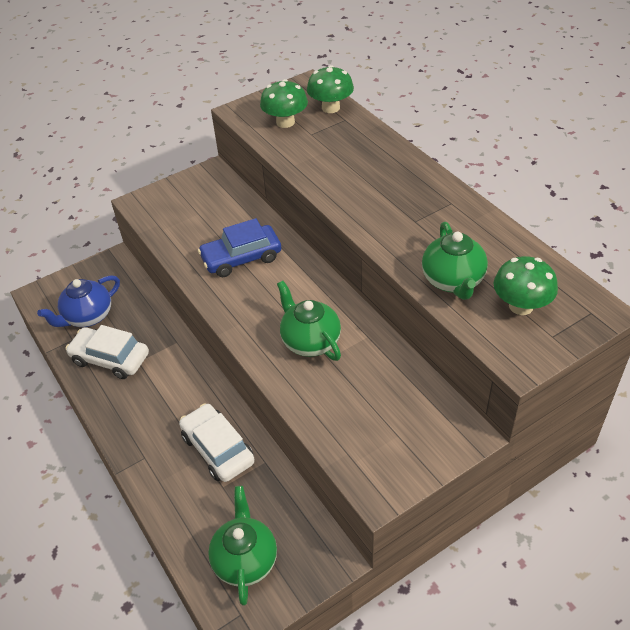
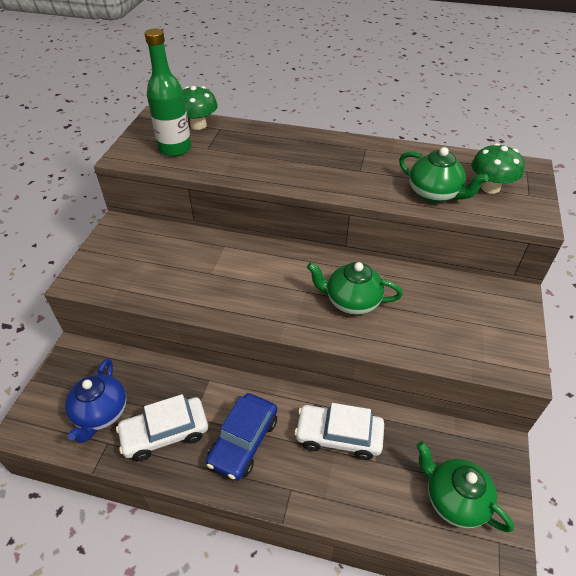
camera: 45 degrees left, 0 degrees up
(241, 258) = (225, 274): blue car -> blue car (243, 441)
(285, 122) = (175, 149): green mushroom -> green bottle

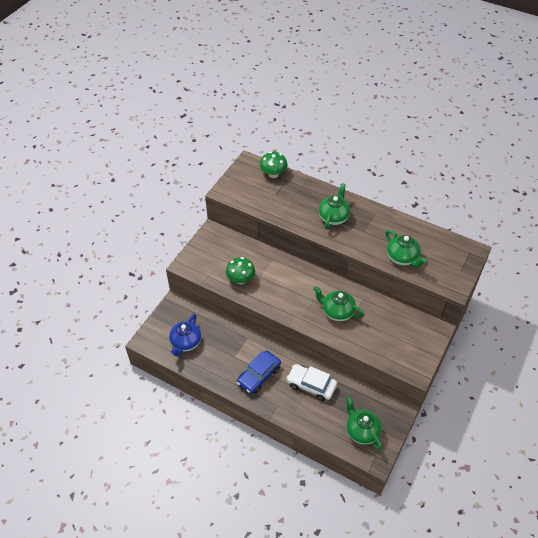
camera: 15 degrees right, 5 degrees up
(165, 433) = (218, 361): white car -> none
(175, 149) = (255, 191): green bottle -> none
(307, 161) = (333, 217): none -> green teapot
(490, 187) = (439, 260): green mushroom -> green mushroom (240, 279)

